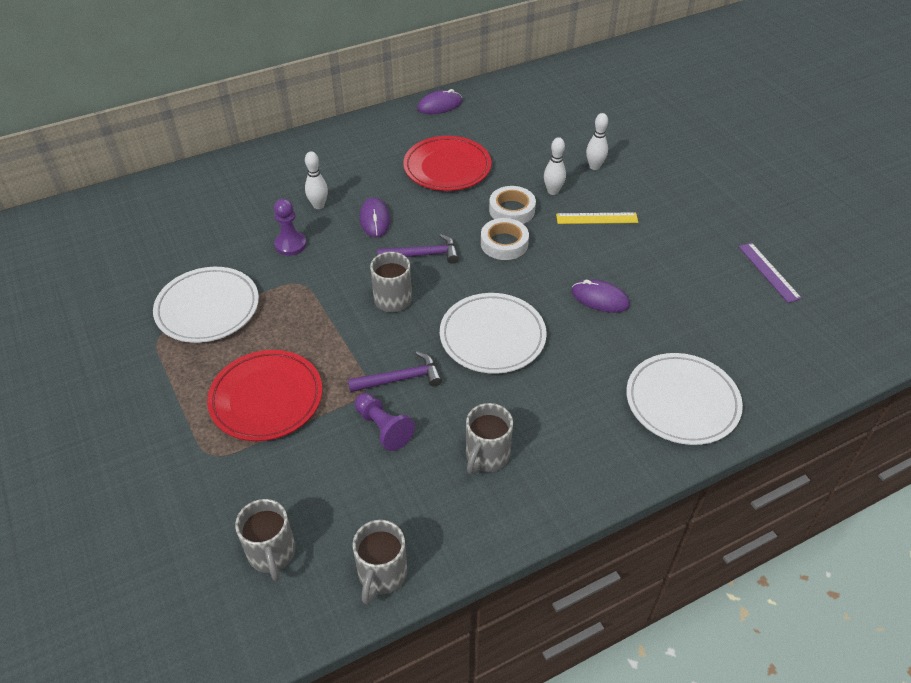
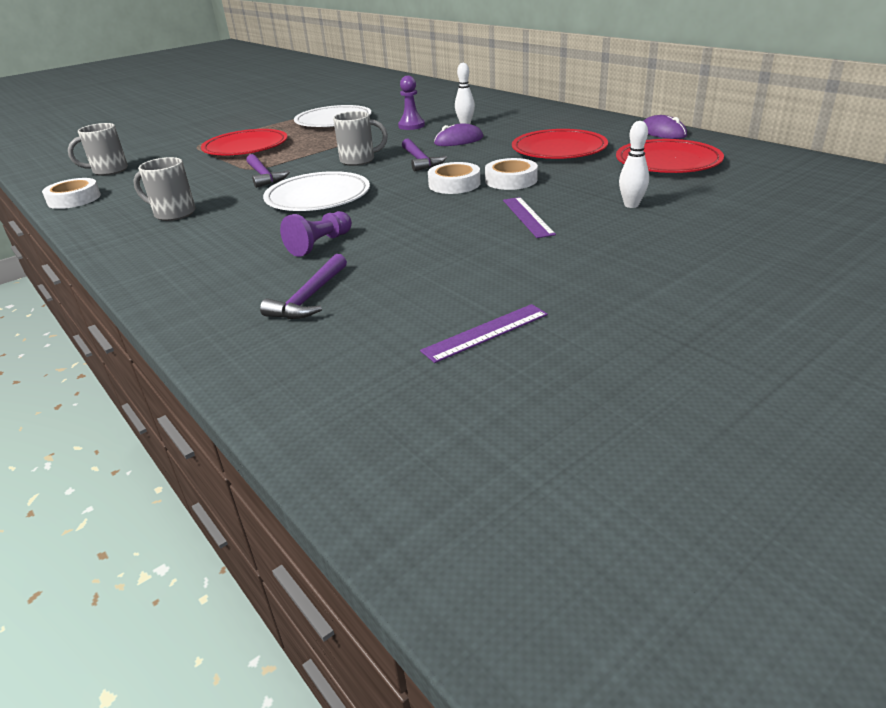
camera: 80 degrees right, 15 degrees down
(382, 574) = (74, 199): grey mug -> white tape
(383, 428) = (211, 179): purple pawn -> purple pawn (320, 244)
(514, 125) = (667, 162): none -> red plate
(553, 191) = (560, 192): white bowling pin -> none
(597, 218) = (527, 217): yellow ruler -> purple ruler
(600, 298) = (385, 233): purple mouse -> none
(682, 402) = (226, 289): white plate -> none
(707, 351) = (309, 297): none -> purple hammer

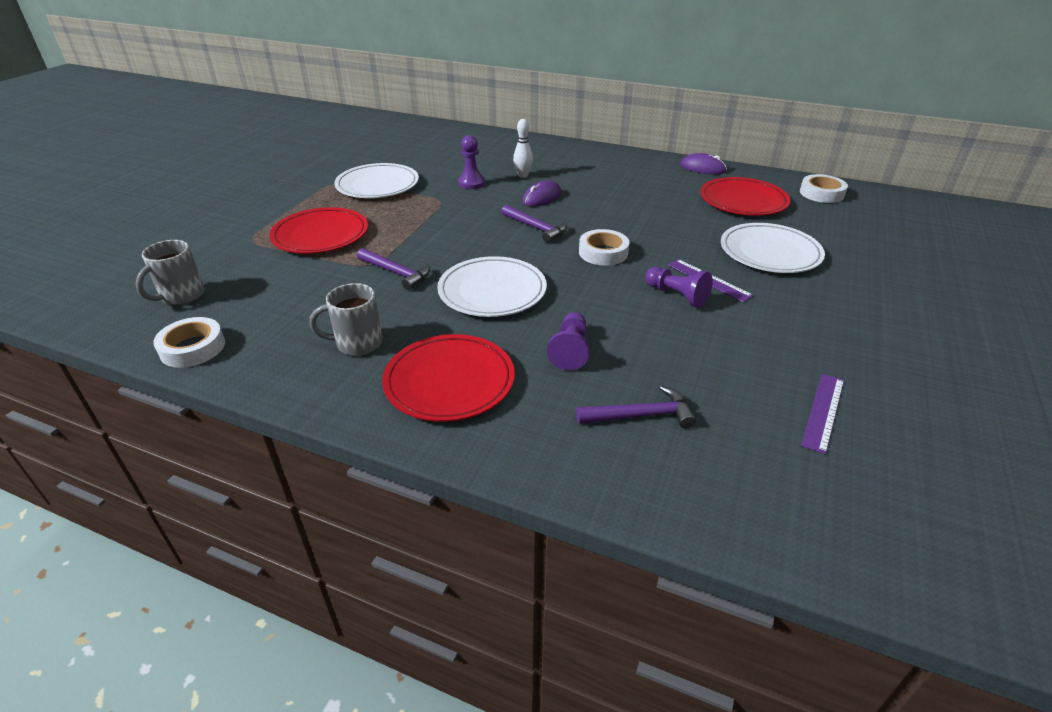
camera: 30 degrees left, 5 degrees up
(309, 297) = (641, 415): purple hammer -> purple hammer turned 90 degrees counterclockwise
(359, 160) = (474, 236): grey mug -> none
(476, 223) = (677, 295): none -> purple pawn
(511, 180) = (646, 240): white tape -> white tape (821, 193)
(559, 149) = (643, 198): red plate -> red plate (449, 381)
(631, 205) = (770, 252): white bowling pin -> white plate

